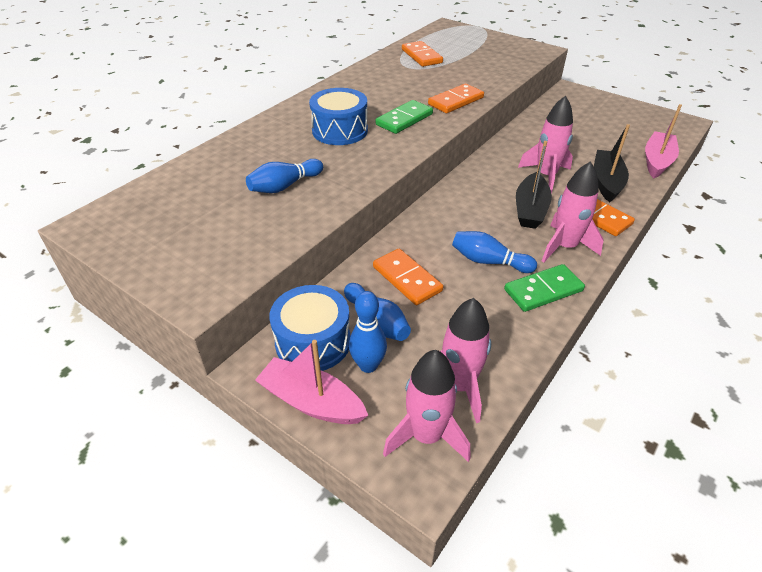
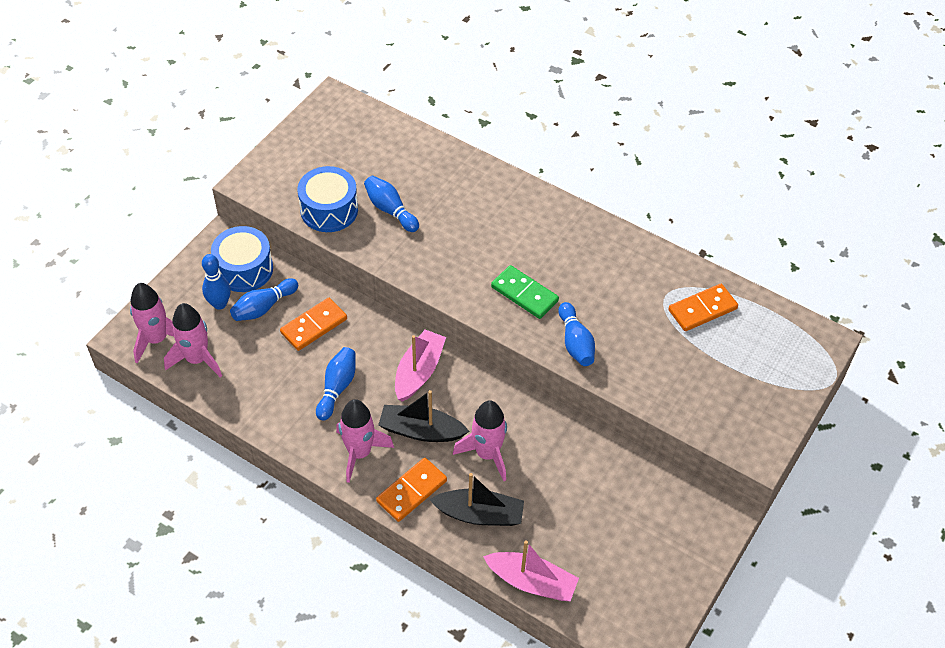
camera: 85 degrees right, 10 degrees up
(311, 401) = (190, 274): pink boat -> pink boat (419, 371)
(340, 131) = (494, 240): blue drum -> blue drum (329, 210)
(456, 101) = (575, 342): orange domino -> blue bowling pin
(543, 290) = (298, 426): green domino -> none

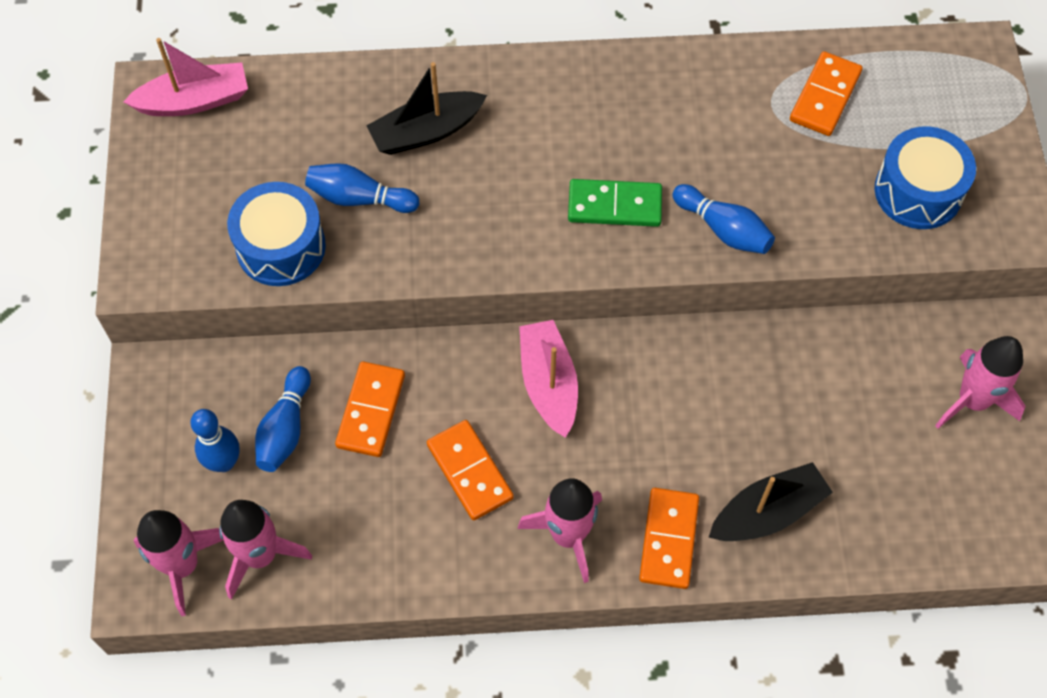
camera: 35 degrees left, 10 degrees up
(244, 269) = (215, 394): blue drum -> blue drum (918, 191)
(337, 388) = (469, 471): blue bowling pin -> orange domino
(421, 431) = (615, 456): black boat -> black boat (426, 131)
(487, 454) = (713, 432): pink rocket -> pink rocket (972, 401)
(531, 582) = (890, 552): pink boat -> pink boat (194, 101)

